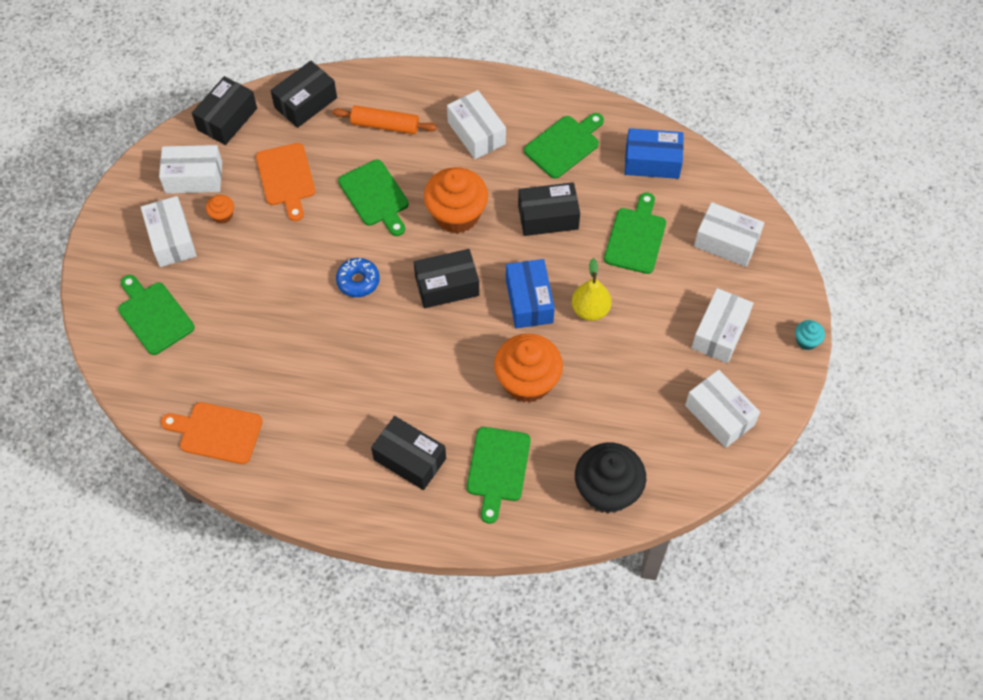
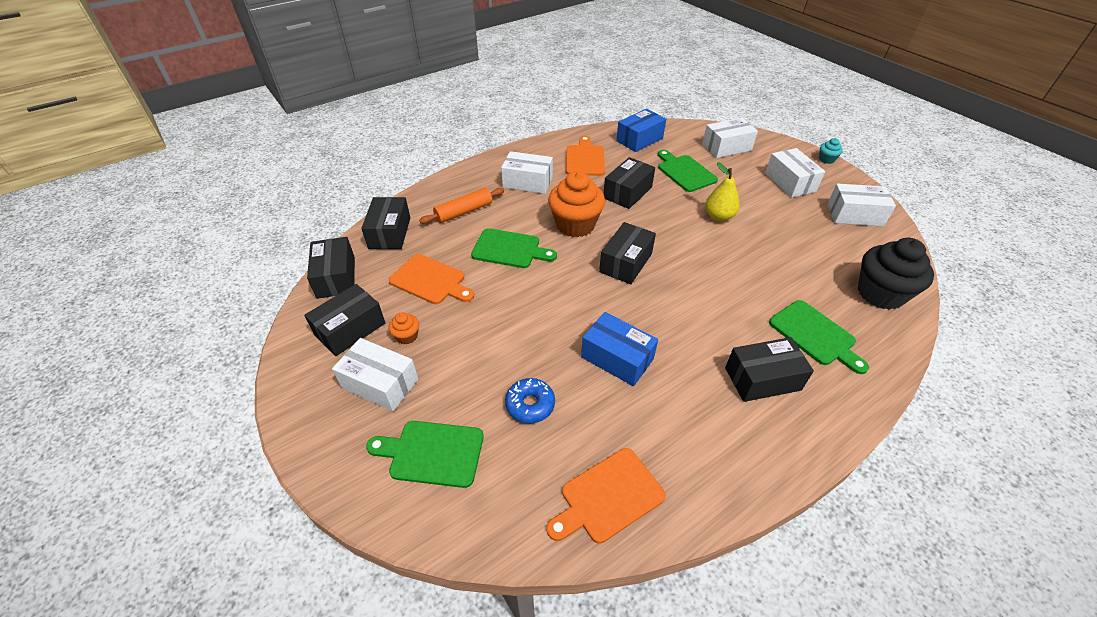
camera: 45 degrees left, 15 degrees down
(194, 177) = (350, 329): white box -> black box
(358, 281) = (566, 302): blue donut -> blue donut (530, 405)
(527, 381) = (748, 275): orange cupcake -> none
(529, 301) = (682, 236): blue box -> blue box (617, 358)
(564, 145) = (585, 159): green cutting board -> orange cutting board

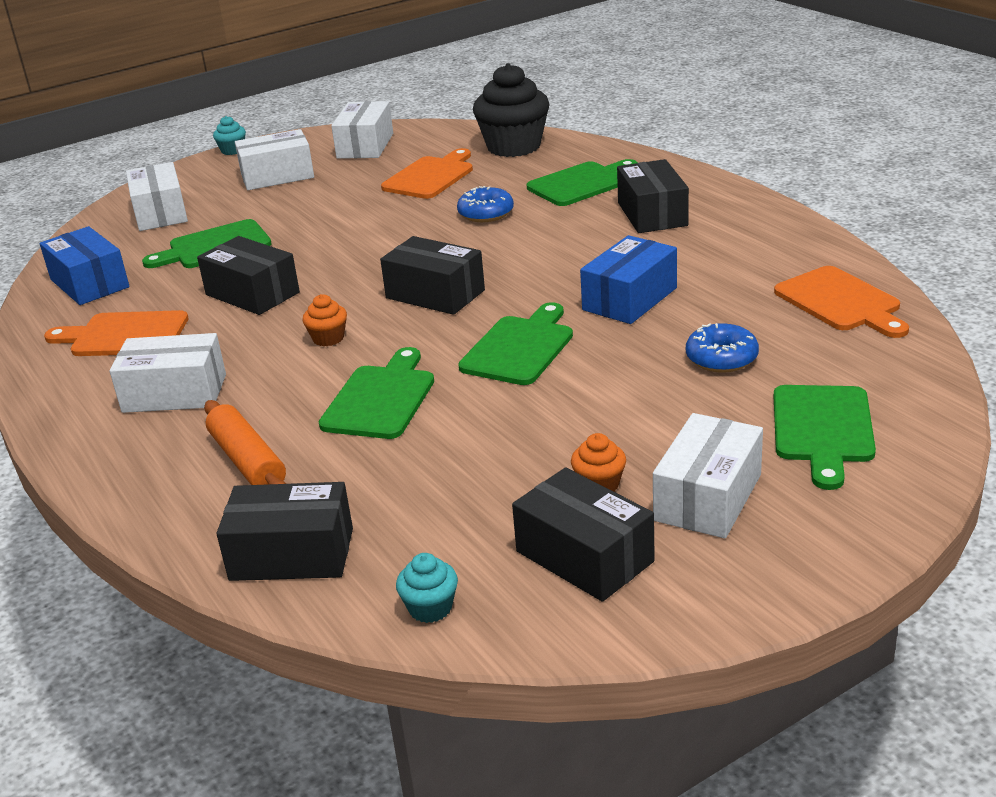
camera: 85 degrees left, 15 degrees down
(336, 277) = (430, 608): black box -> turquoise cupcake
(430, 280) = (455, 478): orange cutting board -> orange cutting board (430, 176)
(527, 182) = (174, 393): white box -> white box turned 75 degrees clockwise
(556, 302) = (520, 348): none -> green cutting board
(575, 225) = (328, 338): orange cupcake -> orange cupcake, size x0.44
(718, 217) = (342, 226): yellow pear -> none
(748, 281) = (486, 213): none -> blue donut

